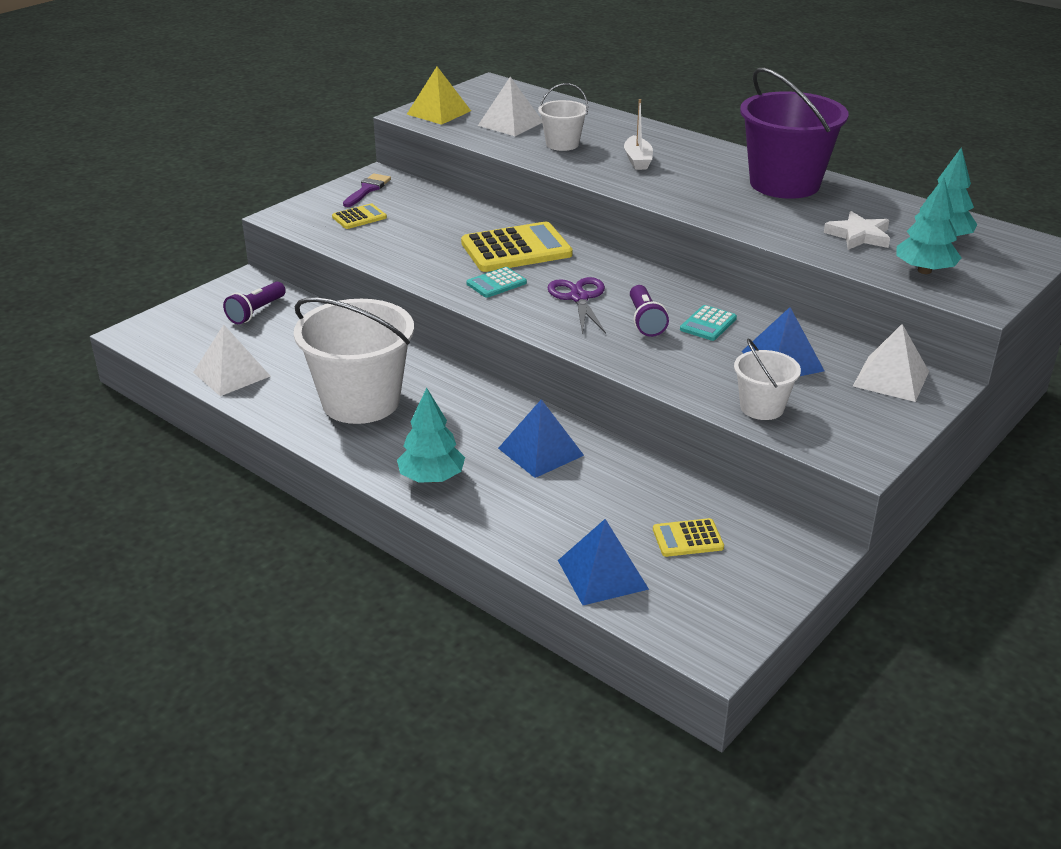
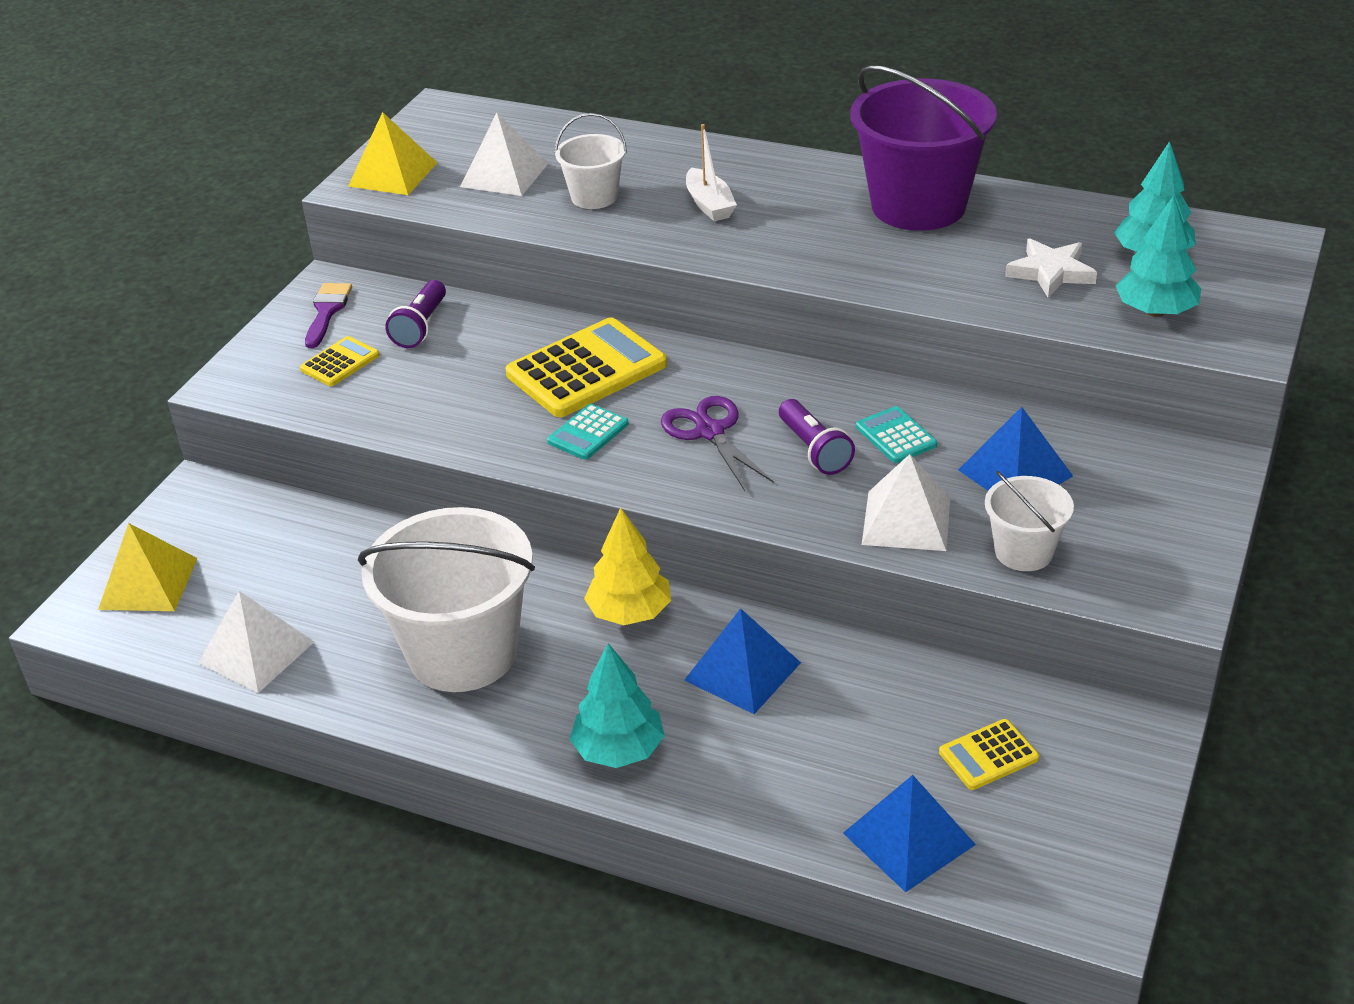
camera: 15 degrees left, 5 degrees up
(188, 324) = (148, 583): none -> yellow pyramid
(256, 312) = (239, 539): purple flashlight -> purple flashlight (421, 326)
(483, 402) = (630, 612): none -> yellow tree
(708, 324) = (896, 436): turquoise calculator -> turquoise calculator turned 135 degrees clockwise
(891, 378) = (1157, 468): white pyramid -> white pyramid (906, 520)

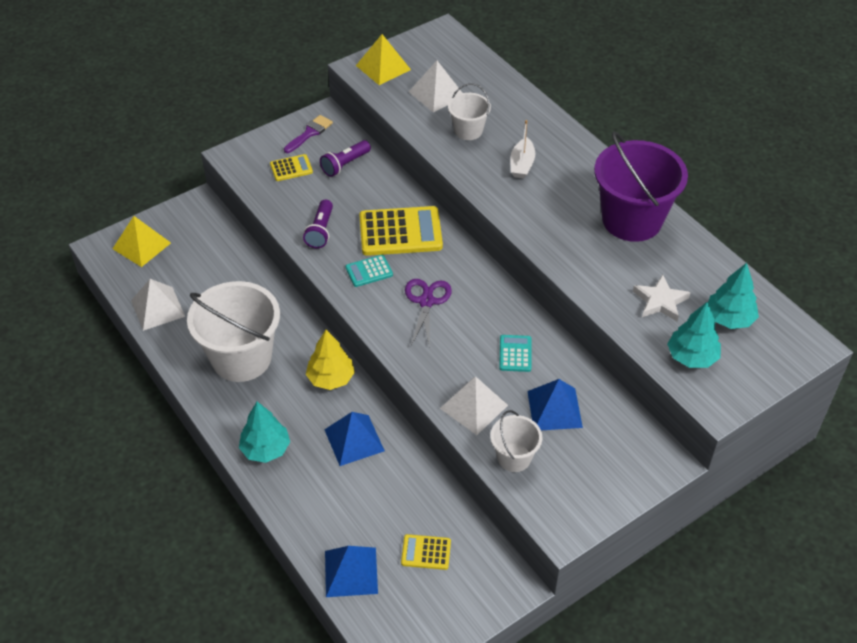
camera: 30 degrees right, 10 degrees up
(814, 450) = (467, 340): purple flashlight -> purple flashlight (320, 231)

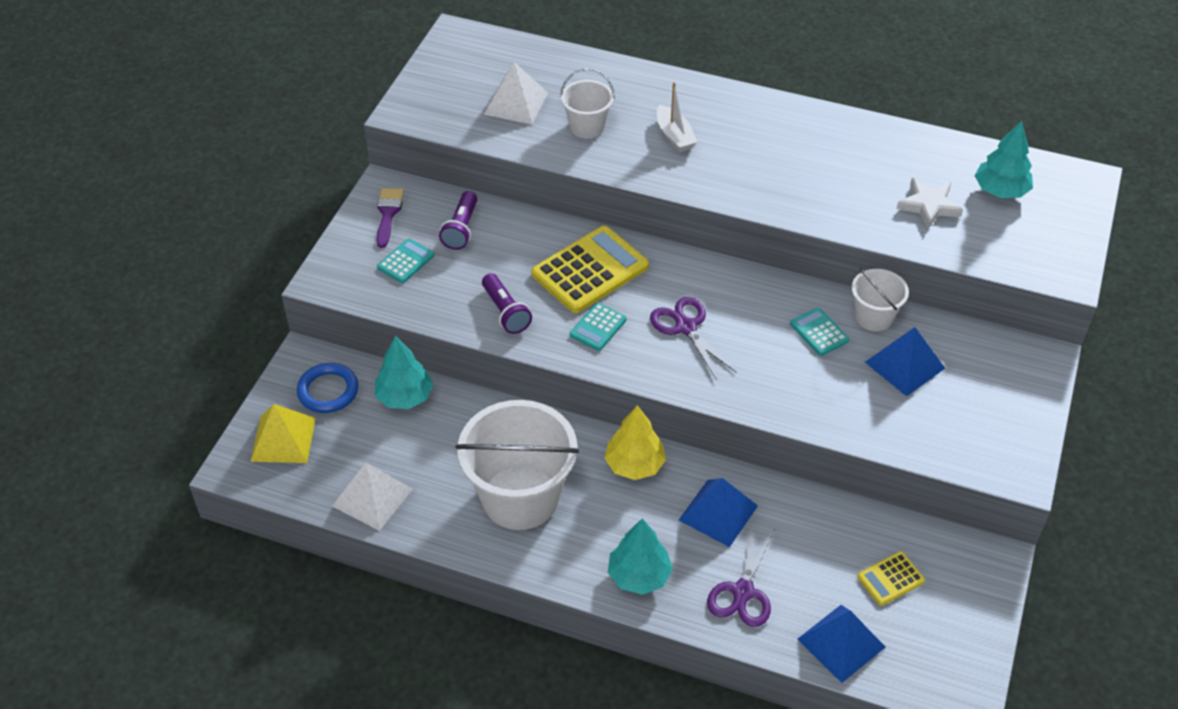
camera: 35 degrees left, 0 degrees up
(193, 230) = (328, 391): none -> blue ring
(291, 168) = (406, 261): yellow calculator -> turquoise calculator
(320, 499) = (743, 592): none -> purple scissors
(383, 67) = (430, 100): yellow pyramid -> none
(474, 407) = (831, 405): white pyramid -> none
(514, 457) = (914, 432): white bucket -> white bucket (874, 317)
(632, 220) = (829, 141): purple bucket -> none
(692, 357) = (1004, 243): turquoise tree -> turquoise tree (405, 396)

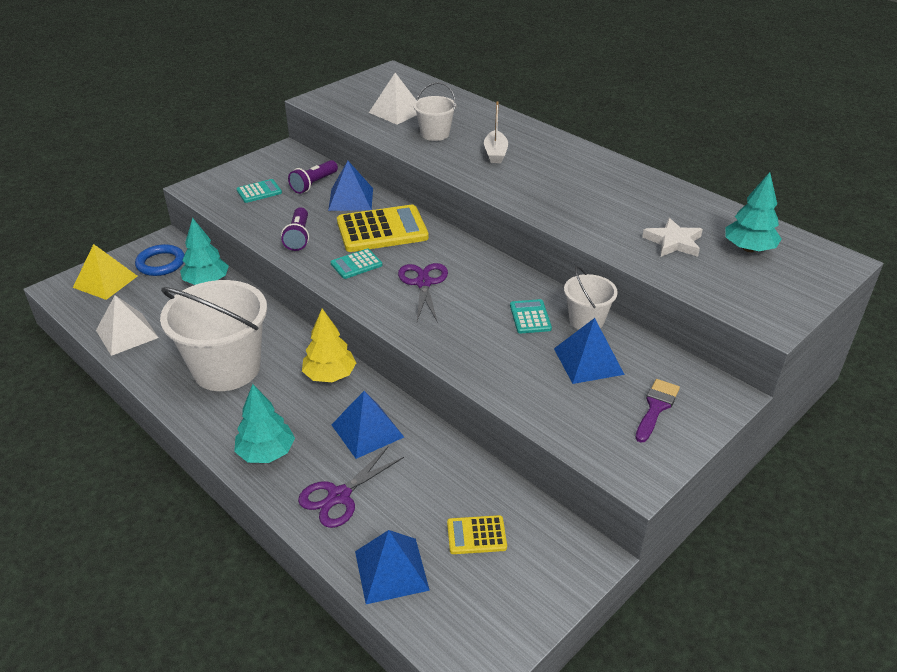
camera: 25 degrees right, 10 degrees down
(388, 213) = (274, 164): purple brush -> purple brush (656, 407)
(521, 237) = (351, 199): none -> blue pyramid

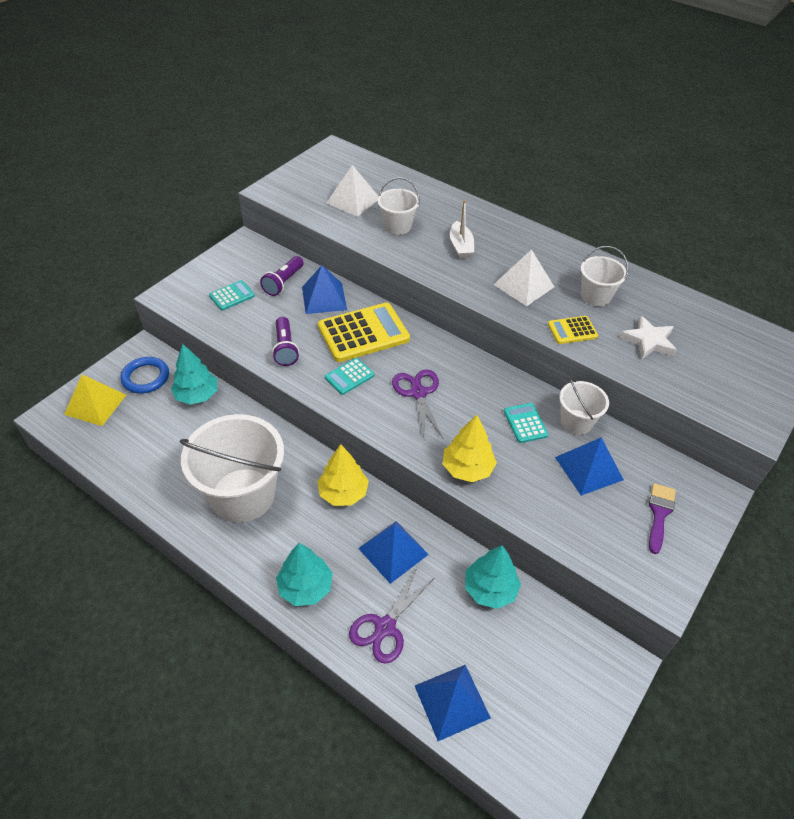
camera: 10 degrees left, 10 degrees up
(127, 334) = (134, 464): white pyramid -> white pyramid (523, 285)
(456, 350) = (467, 468): none -> yellow tree
(476, 535) = (518, 653): yellow calculator -> yellow calculator (572, 330)
(627, 202) = (595, 296): none -> white bucket
(748, 249) = (715, 343): turquoise tree -> turquoise tree (490, 589)

